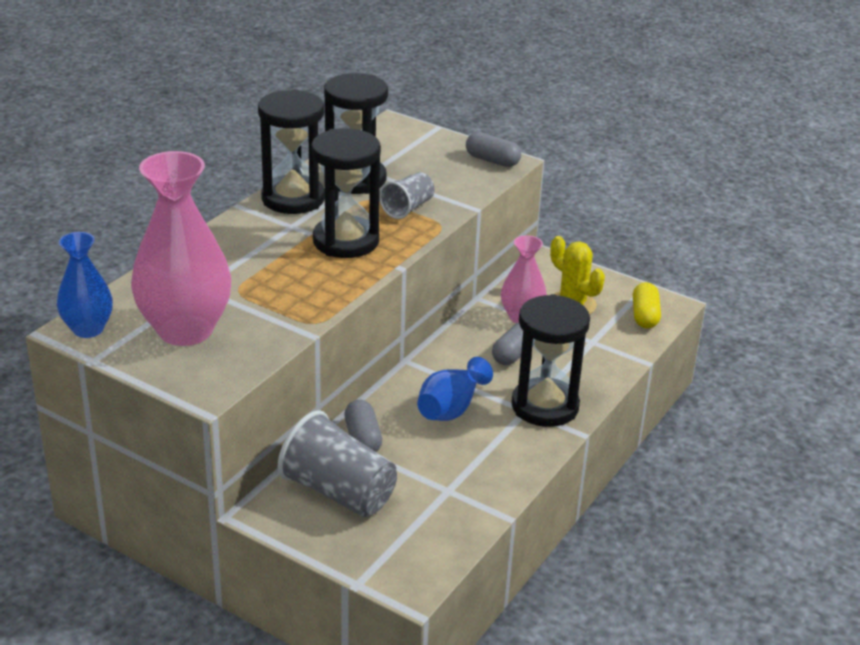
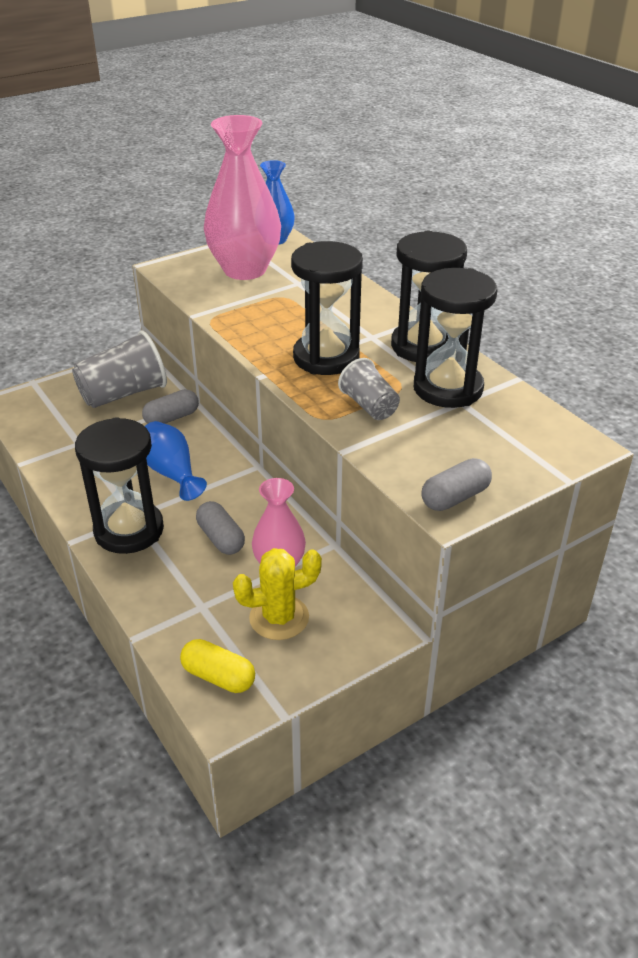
camera: 115 degrees right, 5 degrees up
(363, 438) = (172, 418): grey capsule -> grey capsule turned 45 degrees counterclockwise

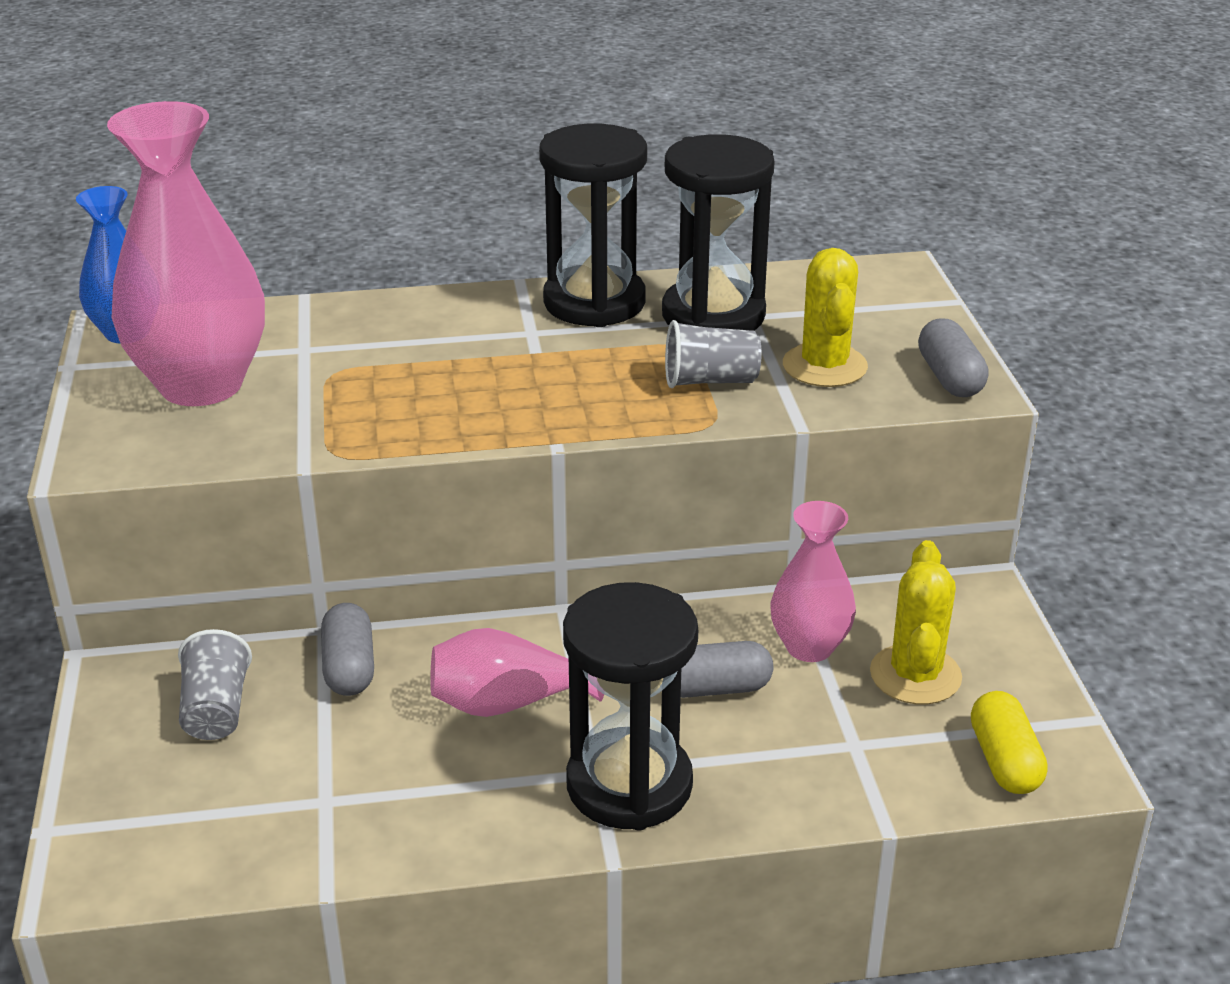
camera: 65 degrees left, 5 degrees down
(123, 394) = (216, 710): grey cup -> grey cup, size x0.58
(172, 473) = (509, 702): blue vase -> pink vase
(218, 676) = (1004, 761): yellow capsule -> yellow capsule turned 60 degrees counterclockwise
(326, 357) = (555, 381): black hourglass -> none
(424, 443) = (824, 366): none -> yellow cactus

